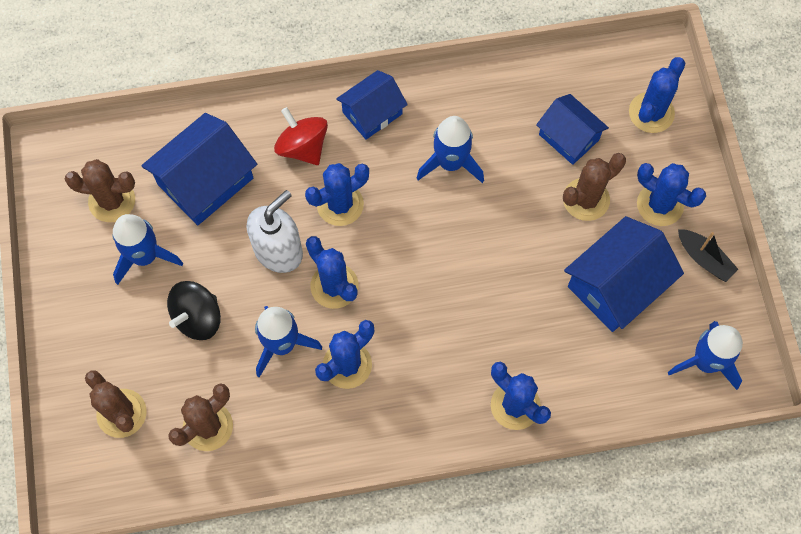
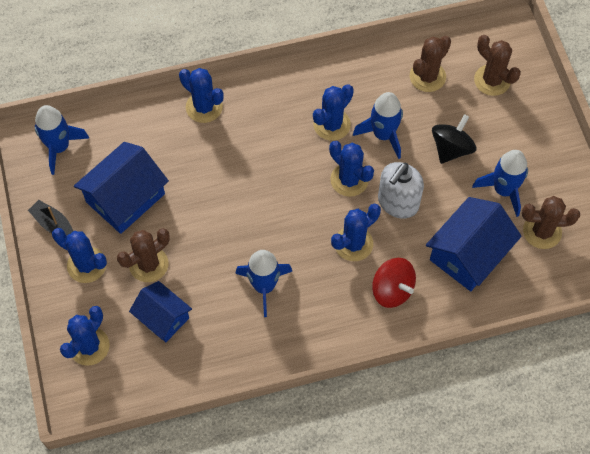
camera: 175 degrees right, 5 degrees down
(372, 113) = (336, 325): blue house -> none

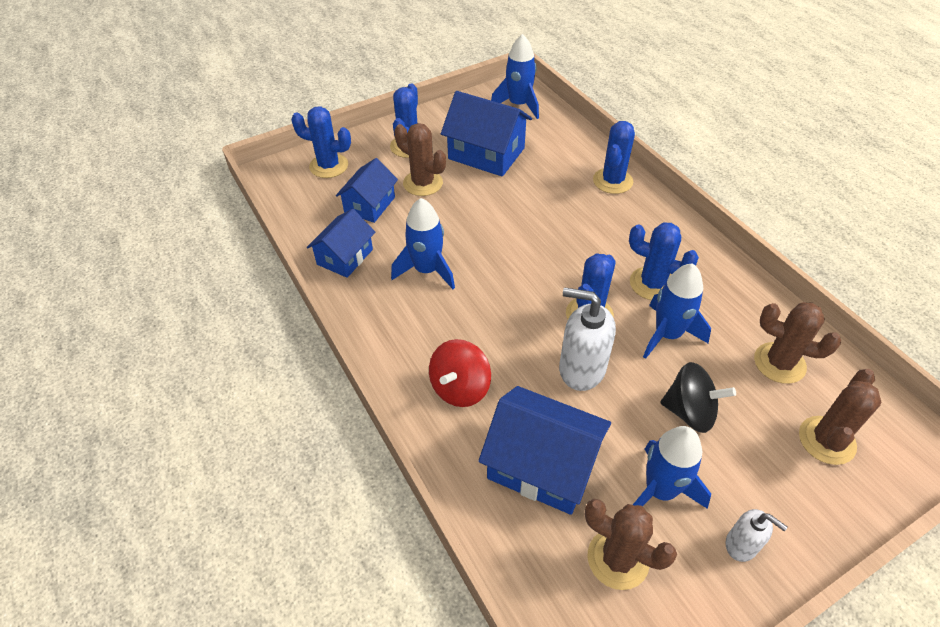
camera: 75 degrees right, 15 degrees down
(53, 224) = (442, 119): black boat -> none
(225, 350) = (345, 257): none -> blue house
(353, 243) = (507, 336): blue cactus -> none
(542, 231) = (618, 559): brown cactus -> brown cactus turned 45 degrees counterclockwise
(548, 161) = (741, 545): none -> white soap dispenser

